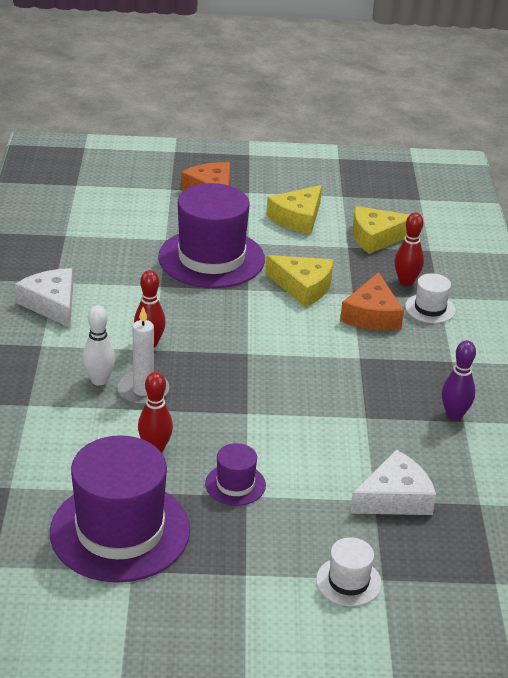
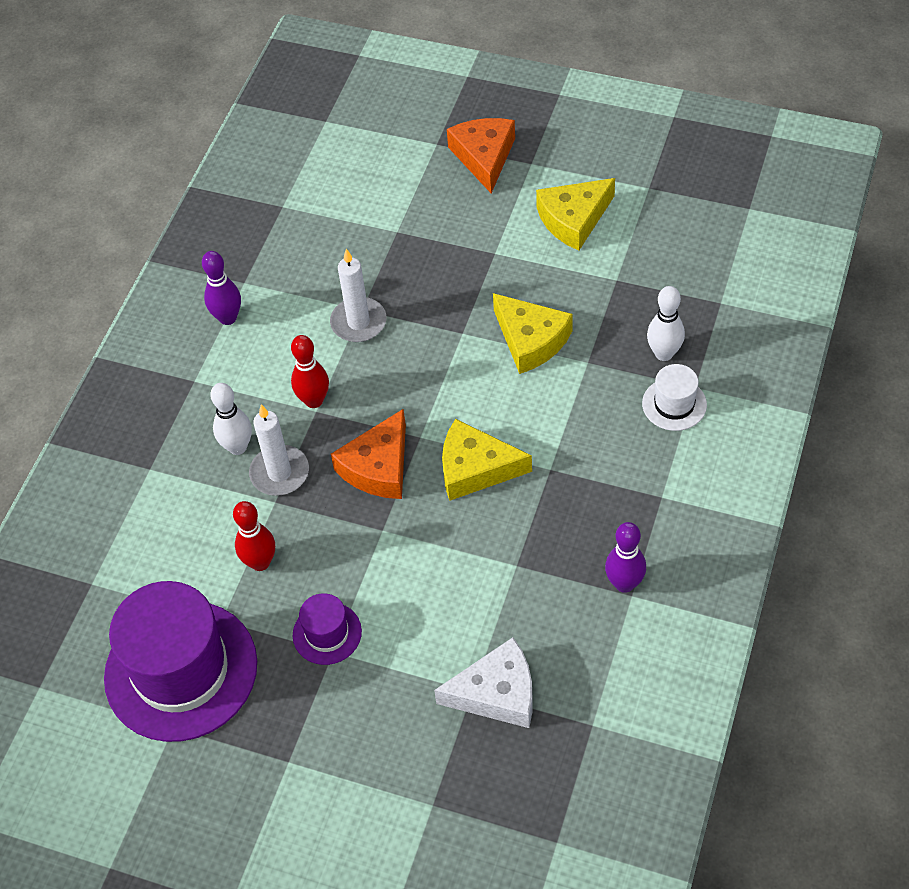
camera: 25 degrees right, 20 degrees up
(52, 304) = (228, 318): white cheese -> purple bowling pin
(162, 293) = (358, 322): none -> white candle
(211, 258) = (439, 273): purple hat -> none
(348, 581) = (393, 798): white hat -> none
(372, 315) = (595, 402): orange cheese -> orange cheese (378, 467)
(376, 237) = (660, 269): yellow cheese -> yellow cheese (475, 468)
(406, 282) = (664, 353): red bowling pin -> white bowling pin

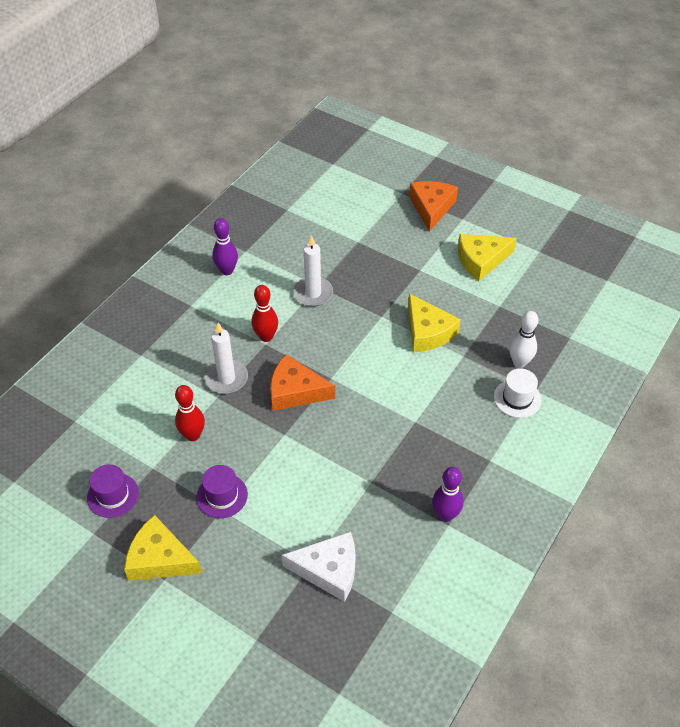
camera: 10 degrees right, 5 degrees down
(181, 670) = (113, 495): purple hat -> purple hat, size x0.46
(237, 447) = (204, 355): white bowling pin -> none
(378, 467) = (295, 391): orange cheese -> orange cheese turned 60 degrees clockwise
(475, 468) = (362, 408): yellow cheese -> yellow cheese (160, 558)

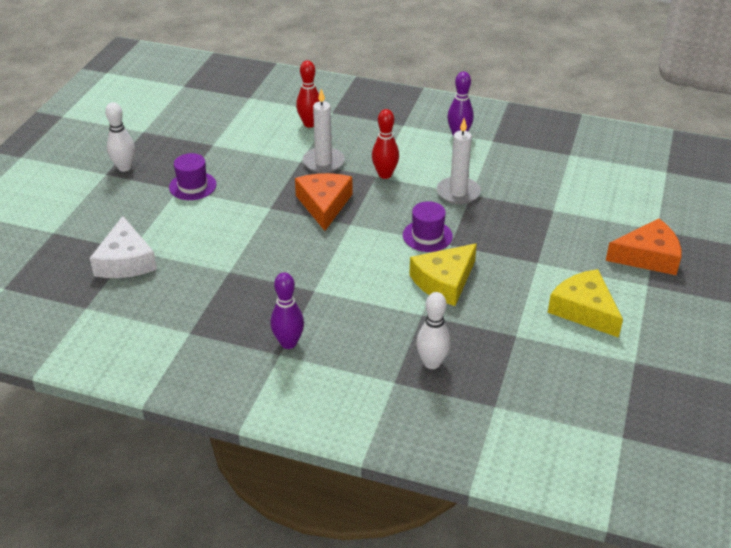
camera: 75 degrees right, 10 degrees down
(113, 495) = (181, 132): purple hat -> purple hat (427, 236)
(160, 558) = (124, 167): yellow cheese -> white bowling pin
(193, 435) = (253, 157): red bowling pin -> red bowling pin (310, 124)
(445, 515) = (201, 329): purple bowling pin -> purple bowling pin (288, 343)
(517, 398) = (375, 367): white hat -> none

